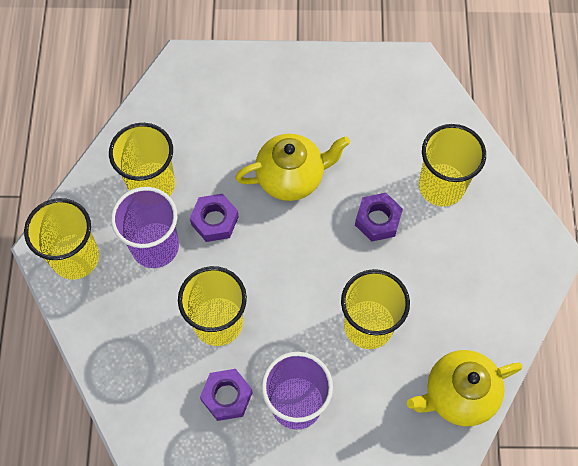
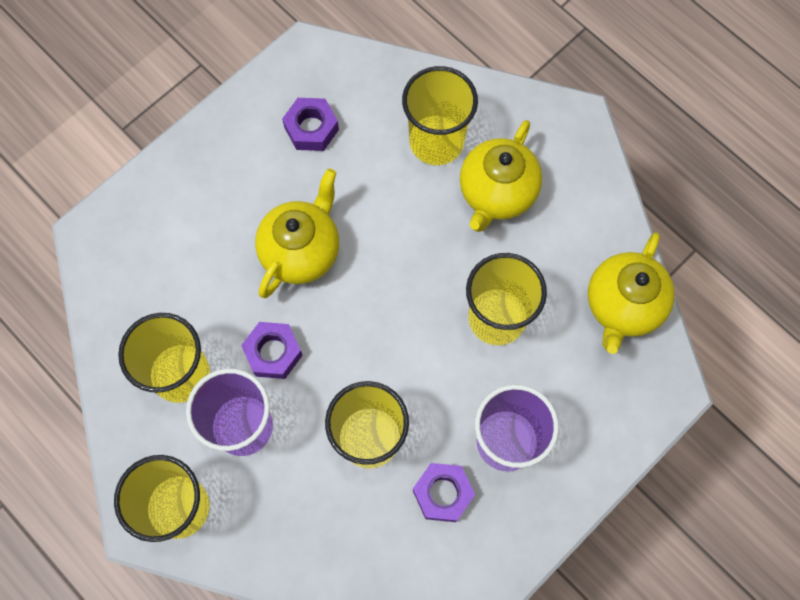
camera: 45 degrees left, 5 degrees up
(377, 220) = (413, 220): purple nut -> purple nut (311, 128)
(447, 251) = (496, 193): none -> yellow teapot

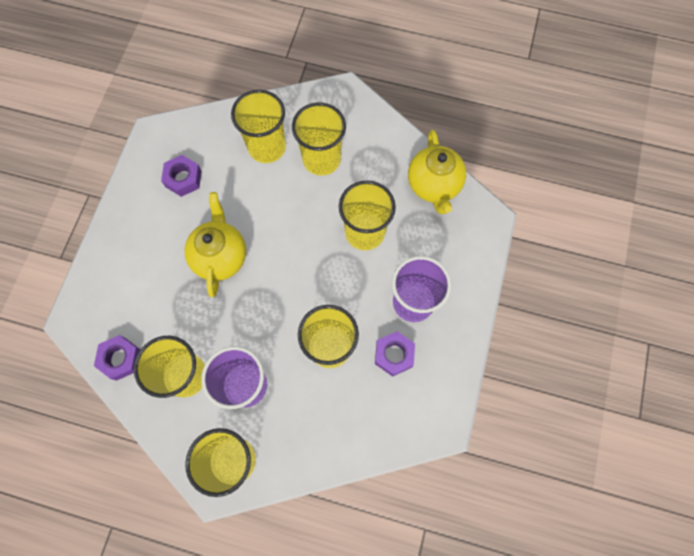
camera: 30 degrees left, 0 degrees up
(273, 353) = (238, 329): purple nut -> purple nut (121, 359)
(496, 193) = (321, 159): yellow teapot -> yellow cup

